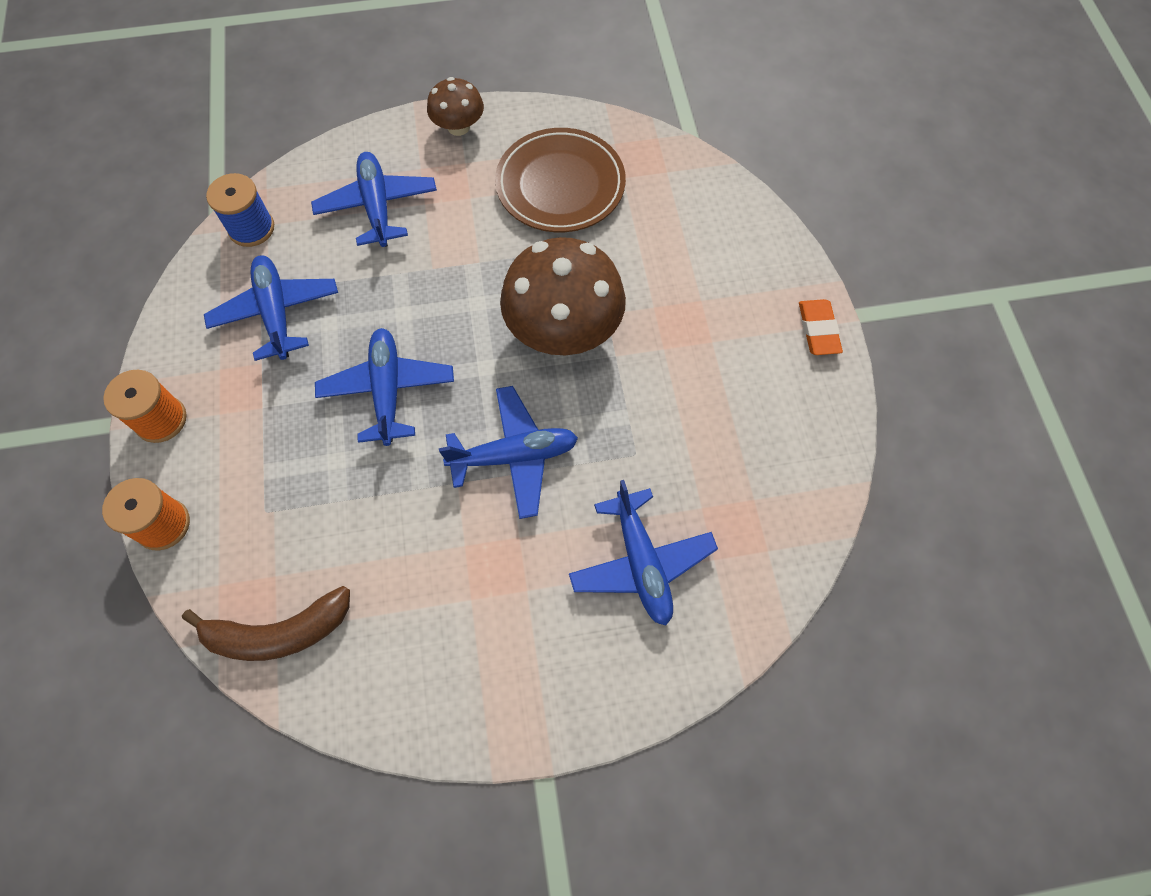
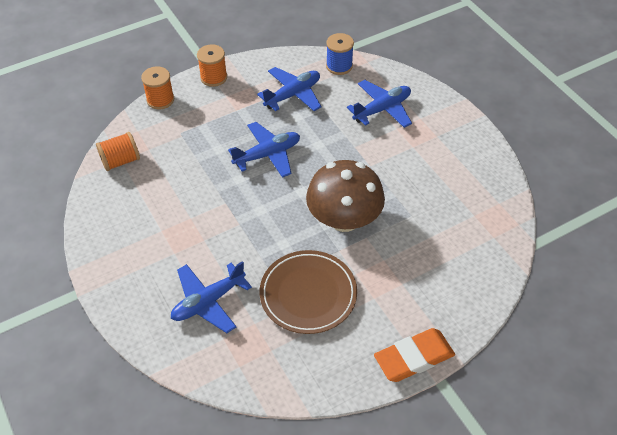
camera: 70 degrees right, 15 degrees down
(279, 632) = (120, 161): brown banana -> orange spool
(458, 127) = (461, 124): brown mushroom -> none
(514, 456) = (251, 222): blue plane -> none
(560, 185) = (448, 185): brown plate -> brown plate (308, 294)
(818, 330) = (414, 357): orange eraser -> orange eraser, size x1.56

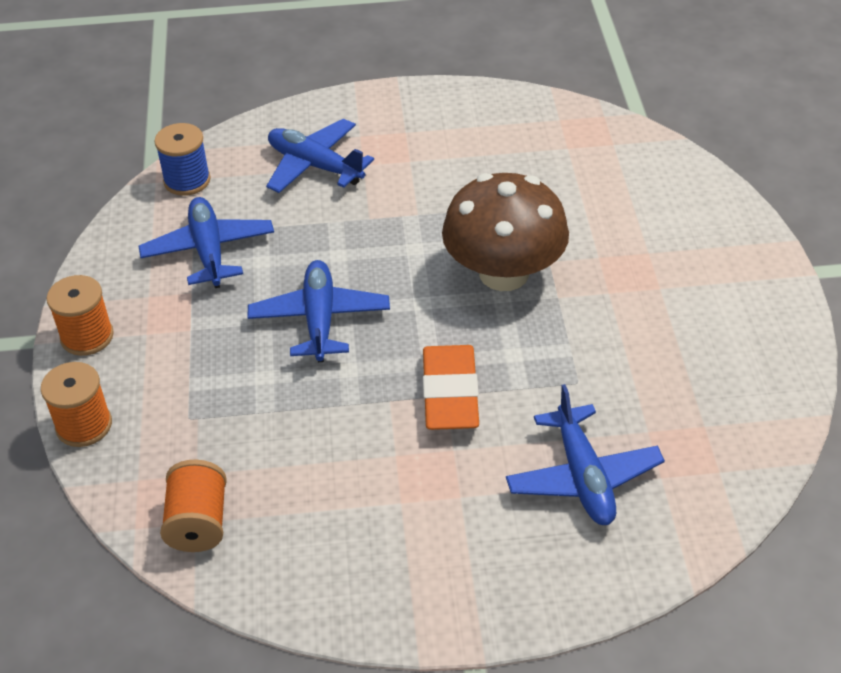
camera: 65 degrees left, 5 degrees down
(308, 294) = (622, 354): brown plate -> none
(382, 109) = (315, 166): blue plane -> blue plane turned 45 degrees counterclockwise
(414, 357) = (773, 281): orange eraser -> orange eraser (450, 393)

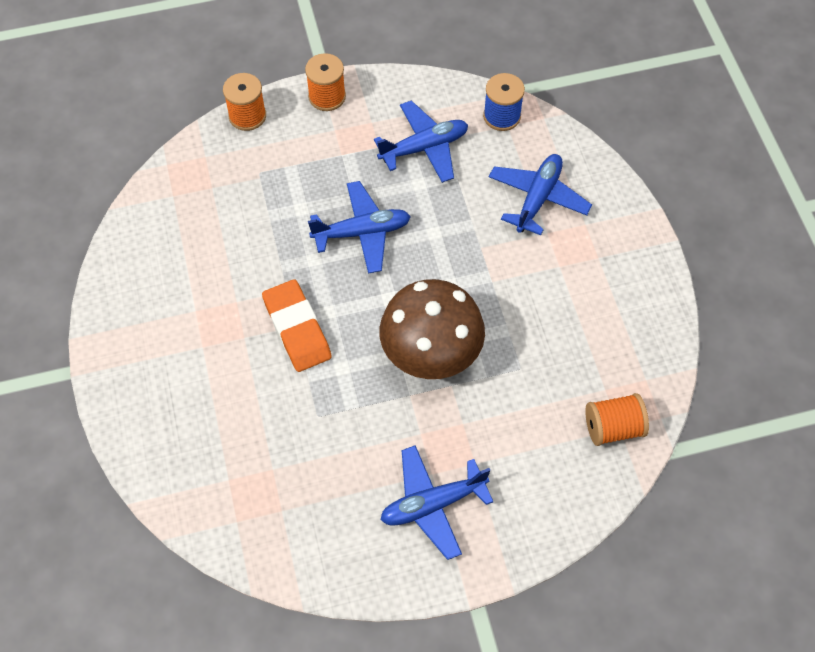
camera: 80 degrees right, 15 degrees up
(198, 523) = (172, 197): orange spool -> orange spool (613, 428)
(450, 393) = (297, 328): orange eraser -> orange eraser turned 75 degrees clockwise
(583, 477) = (225, 425): blue plane -> blue plane (433, 504)

